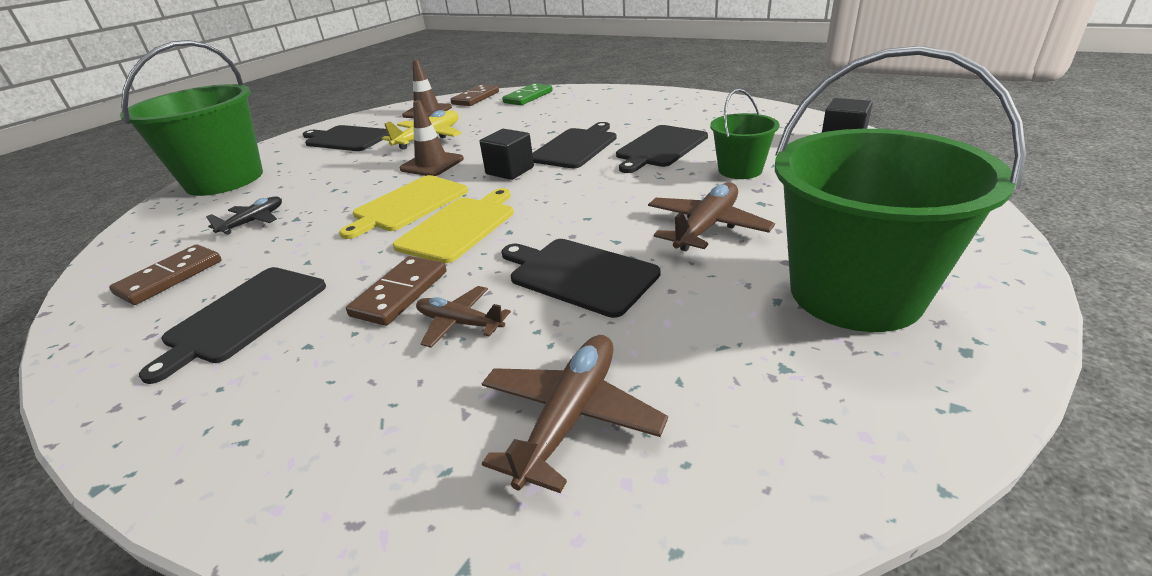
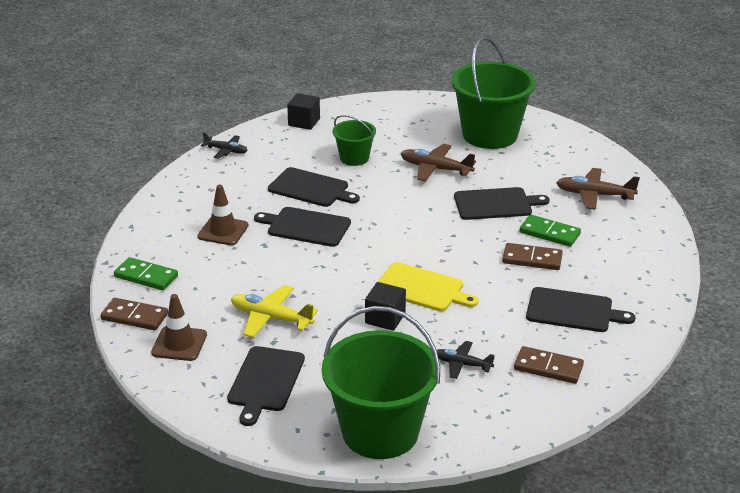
camera: 105 degrees left, 0 degrees up
(432, 164) = (341, 297): brown traffic cone -> brown traffic cone (223, 231)
(459, 227) = (451, 256): yellow cutting board -> none
(459, 323) = (549, 233): brown plane -> green domino
(510, 171) = (355, 252): black cube -> black cube (385, 318)
(579, 275) = (496, 204): black cutting board -> black cutting board turned 120 degrees counterclockwise
(752, 109) = (226, 151): none -> black plane

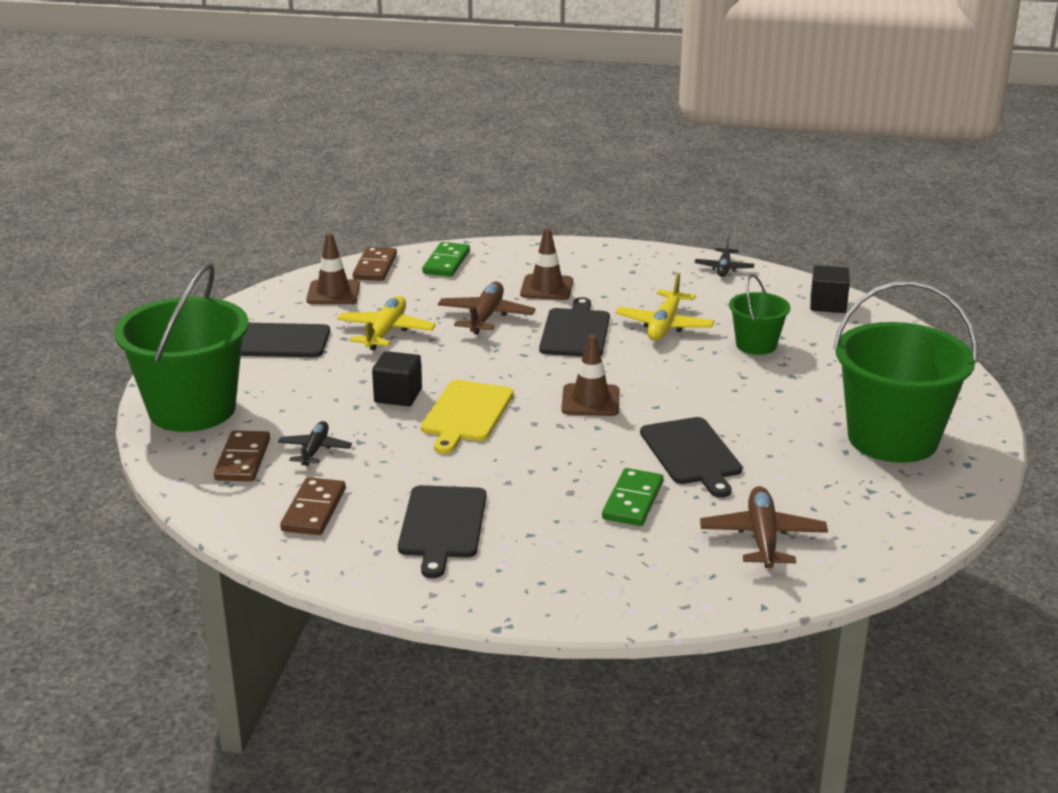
camera: 80 degrees right, 5 degrees down
(311, 188) = (664, 325): black cutting board -> yellow plane
(416, 233) = (590, 401): none -> brown traffic cone
(435, 169) = (762, 403): brown plane -> brown plane (486, 316)
(532, 259) = (559, 489): brown domino -> brown domino (243, 460)

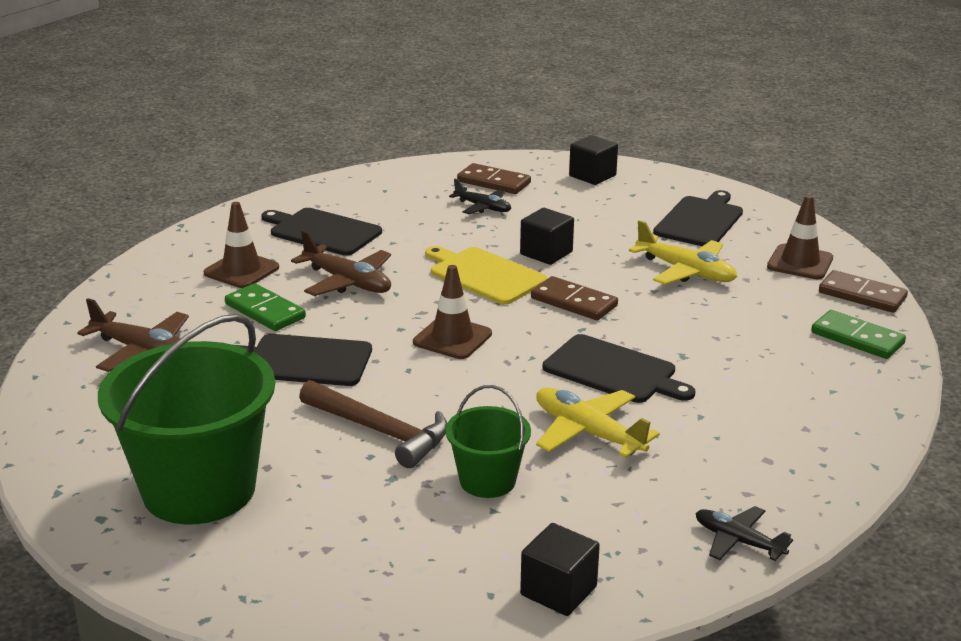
camera: 115 degrees right, 0 degrees up
(192, 409) = (592, 176): green bucket -> black cube
(313, 510) = (395, 194): brown domino -> brown domino (574, 302)
(486, 316) = (688, 329): brown plane -> brown plane (347, 282)
(546, 288) = (746, 383): brown traffic cone -> brown traffic cone (241, 270)
(747, 394) = (380, 431): none -> brown hammer

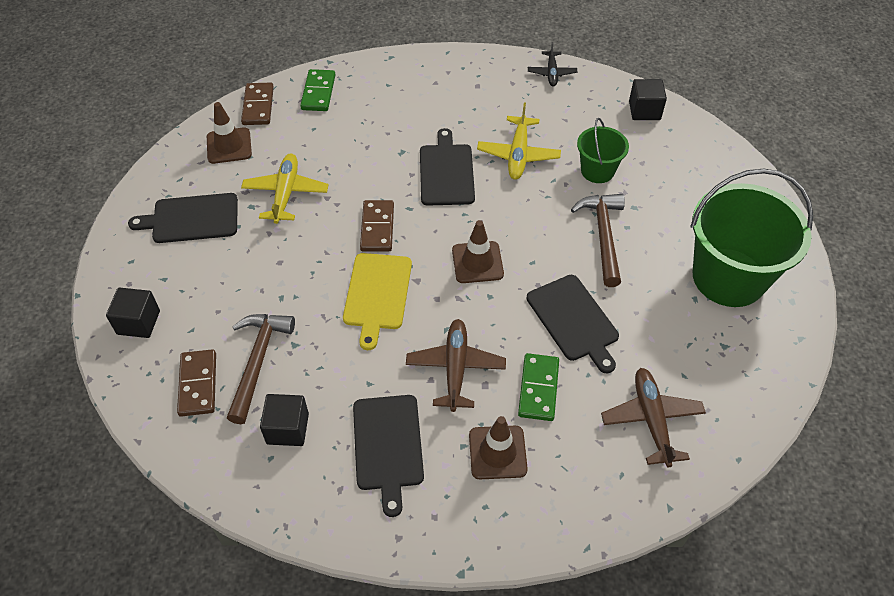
camera: 125 degrees left, 25 degrees up
(483, 207) = (258, 362): black plane -> brown hammer
(546, 253) = (314, 278): black cube -> black cube (287, 428)

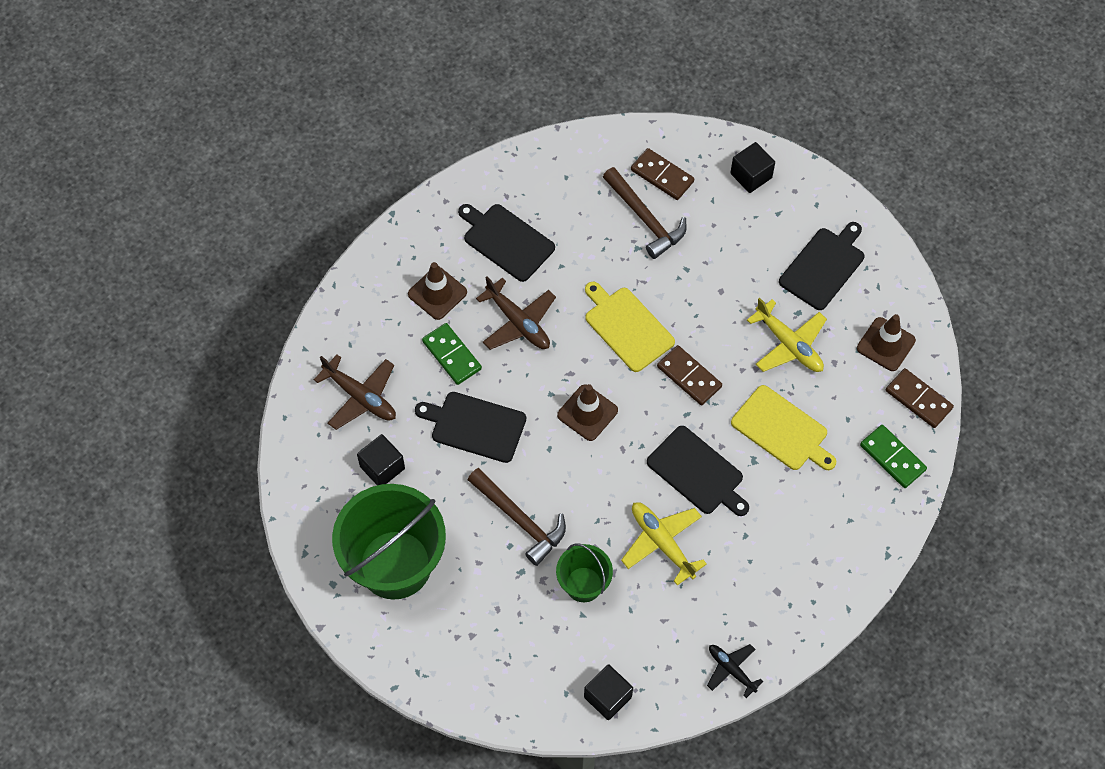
camera: 135 degrees right, 10 degrees up
(287, 428) = (576, 199): black cube -> black cube (382, 467)
(361, 153) = (782, 430): none -> yellow cutting board

